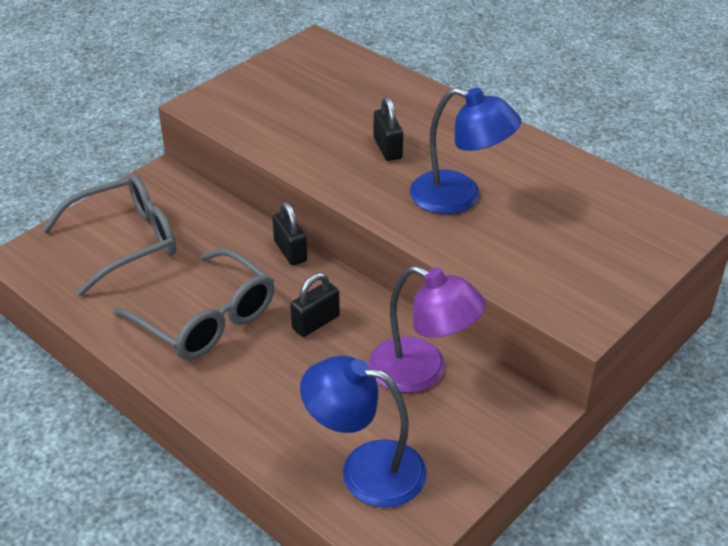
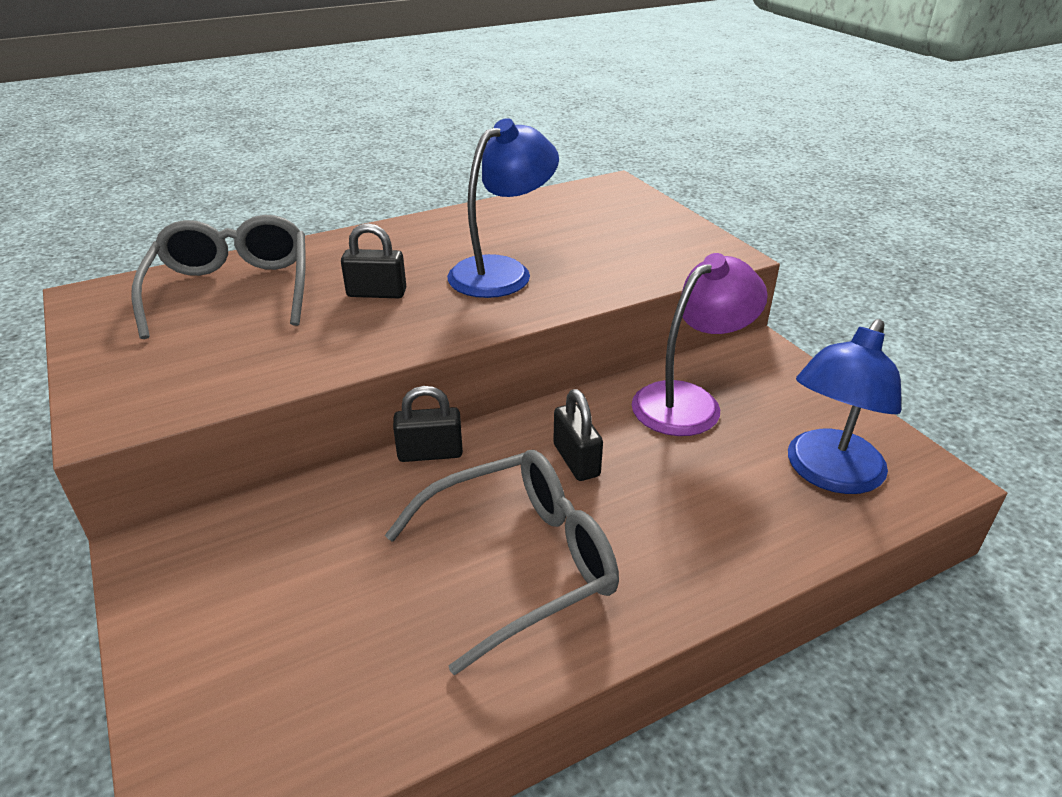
camera: 70 degrees left, 5 degrees down
(125, 241) = (277, 630): grey glasses -> grey glasses (233, 290)

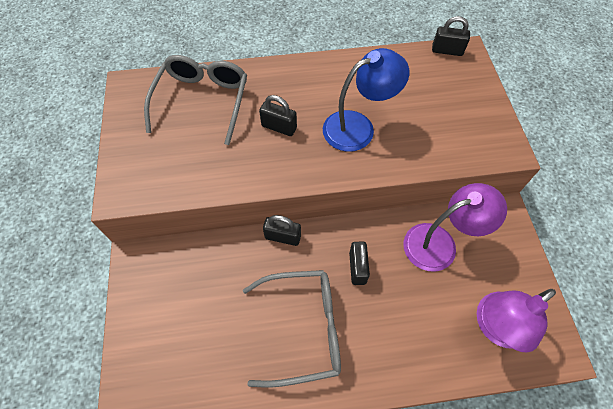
camera: 20 degrees right, 25 degrees up
(589, 187) = (447, 50): none -> black padlock
(828, 474) = (495, 327): blue lamp -> purple lamp

